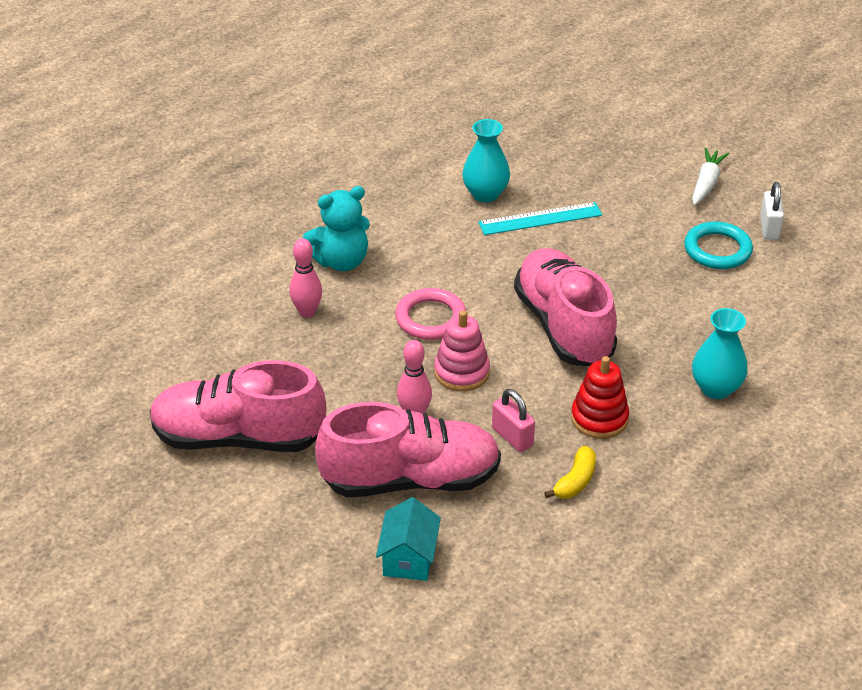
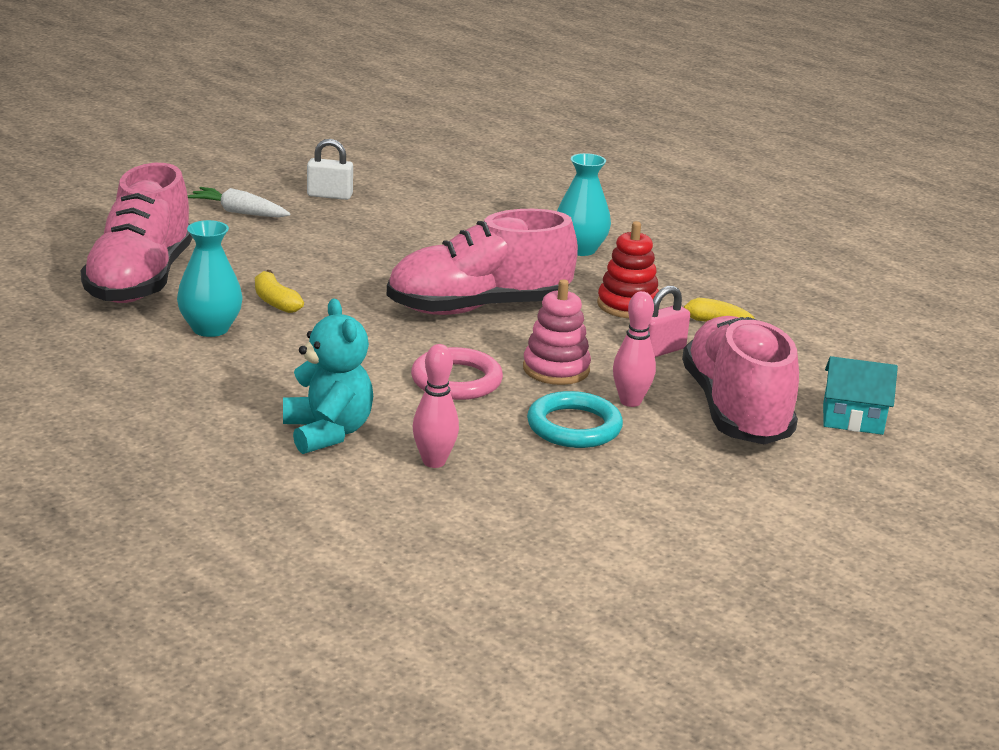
camera: 90 degrees left, 15 degrees down
(238, 437) = (682, 519): pink shoe -> pink shoe (140, 280)
(540, 219) = (275, 301): turquoise ruler -> yellow banana
(717, 250) = (360, 222): turquoise ring -> turquoise ring (574, 426)

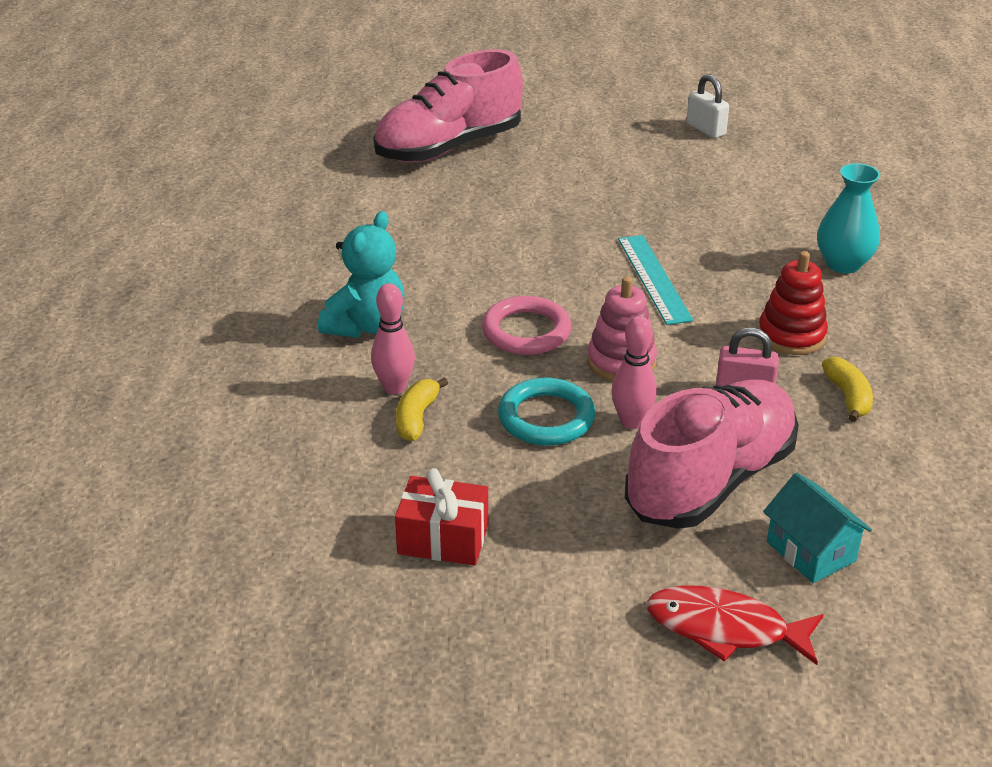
camera: 50 degrees right, 10 degrees up
(210, 328) = (429, 206): turquoise vase -> none
(239, 212) = (609, 118): white carrot -> none
(275, 301) = (509, 204): yellow banana -> yellow banana (416, 418)
(479, 308) = (654, 278): pink shoe -> turquoise ruler
(651, 532) = (443, 539): none -> red gift
(886, 483) = (725, 628): none -> red fish

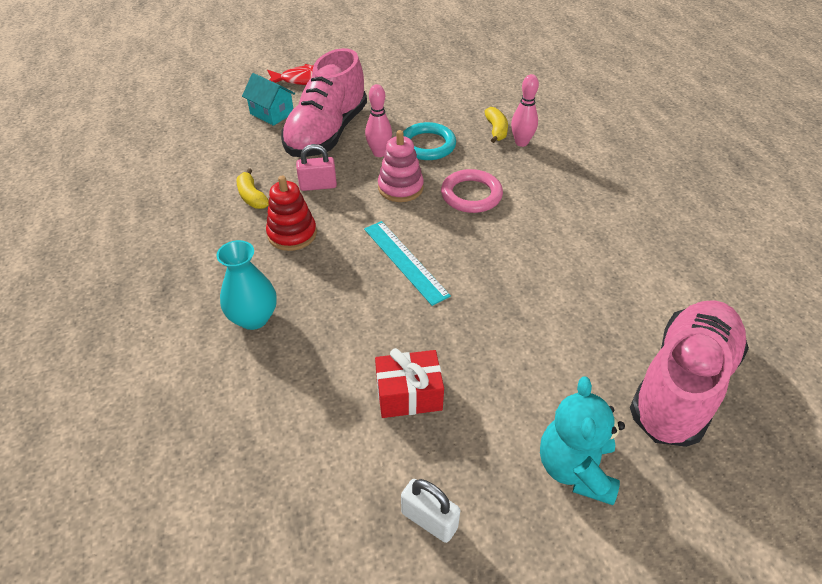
camera: 160 degrees right, 10 degrees up
(366, 325) = (572, 175): turquoise teddy bear -> turquoise teddy bear (575, 468)
(443, 539) = (443, 85): red gift -> red gift (409, 394)

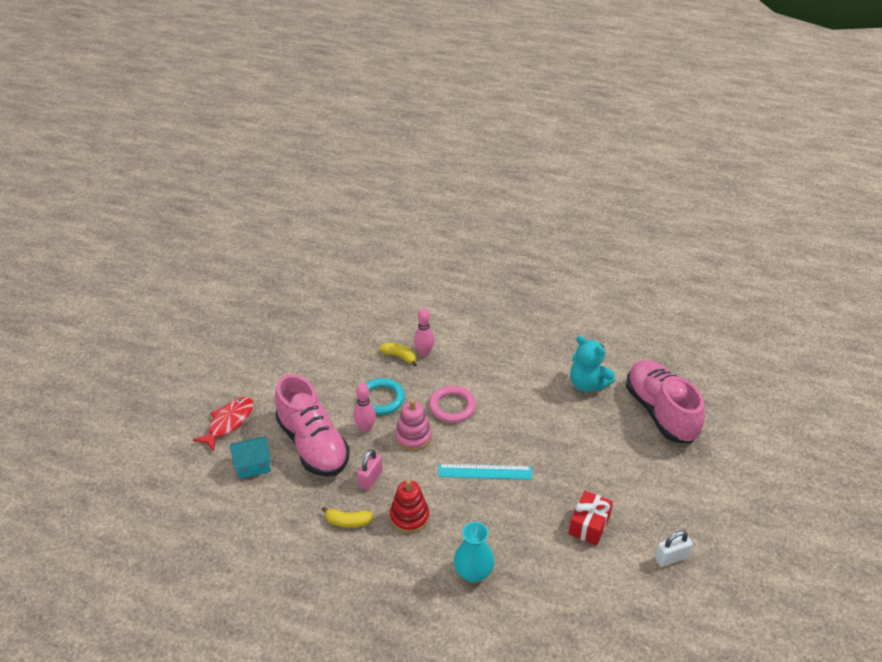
camera: 55 degrees left, 5 degrees down
(575, 468) = (679, 483): turquoise teddy bear -> turquoise teddy bear (587, 384)

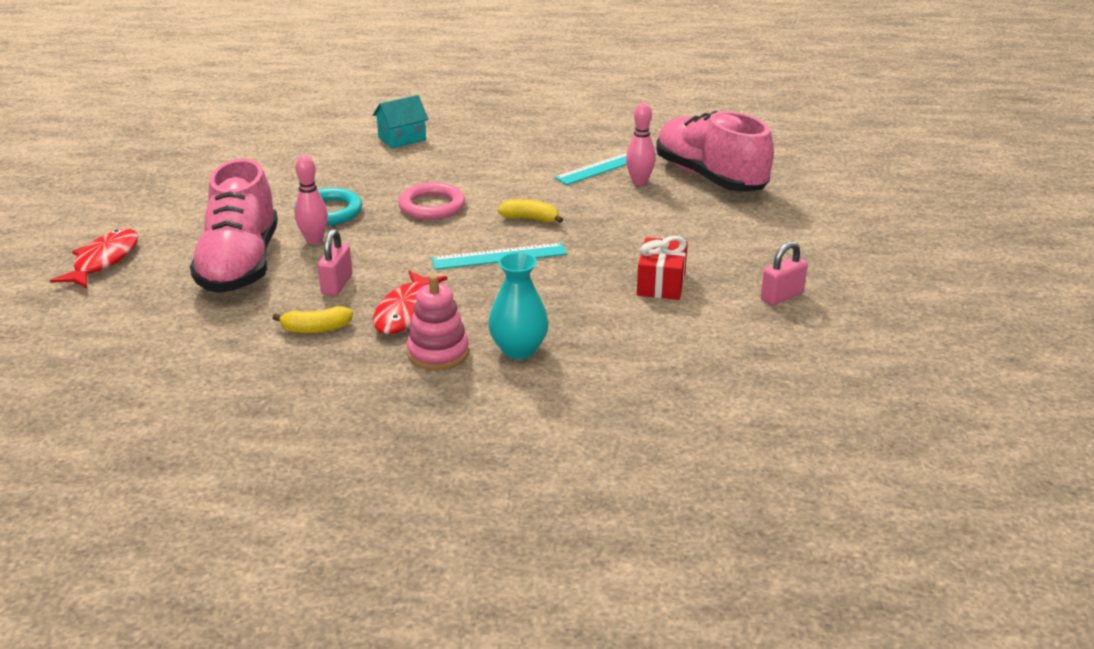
camera: 15 degrees left, 10 degrees down
(253, 465) = (152, 295): turquoise house -> turquoise house (402, 139)
(313, 445) = (240, 265): pink shoe -> pink shoe turned 45 degrees clockwise
(399, 356) = (342, 172): yellow banana -> yellow banana (530, 219)
(409, 517) = (406, 311): red stacking toy -> red fish
(413, 437) = (386, 239): pink stacking toy -> pink stacking toy (438, 353)
(424, 353) = (376, 165): pink bowling pin -> pink bowling pin (639, 182)
(587, 384) = (606, 166): turquoise teddy bear -> turquoise ruler
(671, 558) = (781, 296): white padlock -> pink padlock

